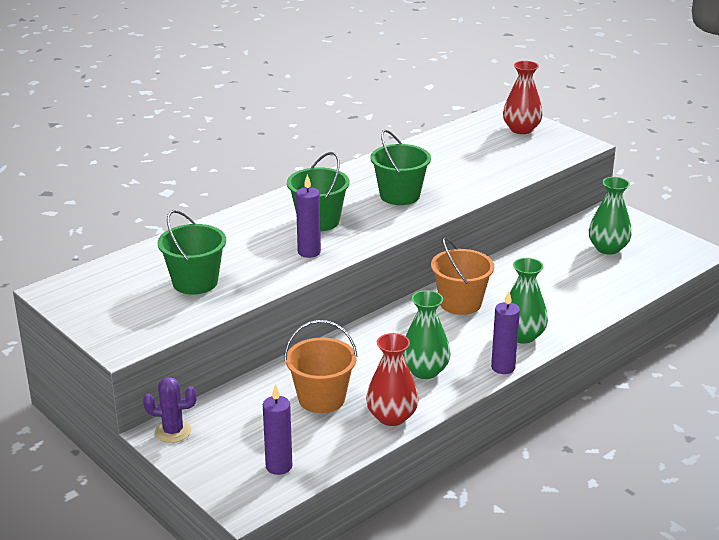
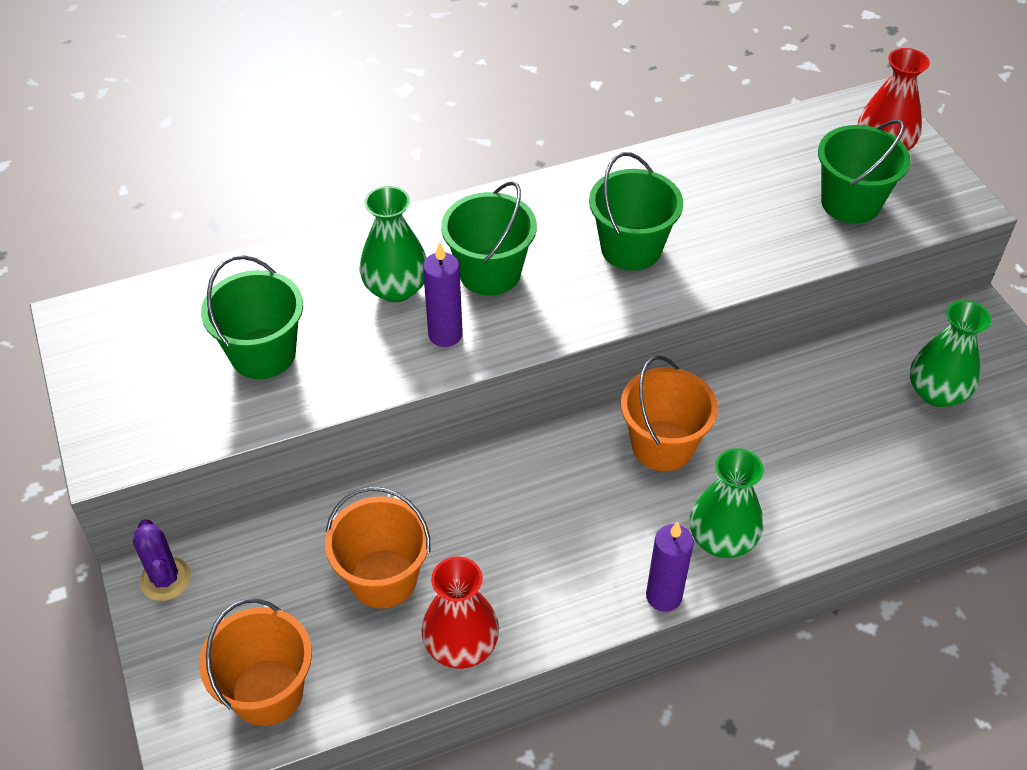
camera: 20 degrees right, 20 degrees up
(173, 431) = (165, 579): purple cactus -> purple cactus turned 45 degrees clockwise
(279, 466) = (267, 692): purple candle -> orange bucket
(425, 371) = (549, 568): green vase -> green vase (396, 288)
(517, 154) = (850, 203): none -> green bucket

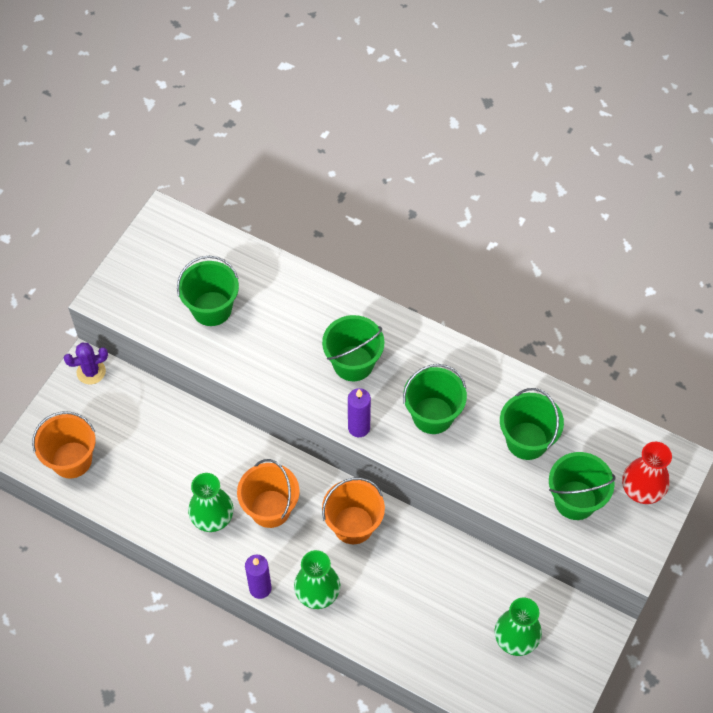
camera: 50 degrees right, 10 degrees up
(165, 579) = (91, 372): purple cactus -> purple cactus turned 45 degrees clockwise
(383, 578) = (166, 459): orange bucket -> orange bucket (270, 508)
(396, 288) = (304, 330): green vase -> green vase (212, 517)
(445, 334) = (293, 375): purple candle -> purple candle (359, 427)
(461, 645) = (159, 520): red vase -> none
(740, 195) = (527, 441): none -> green bucket

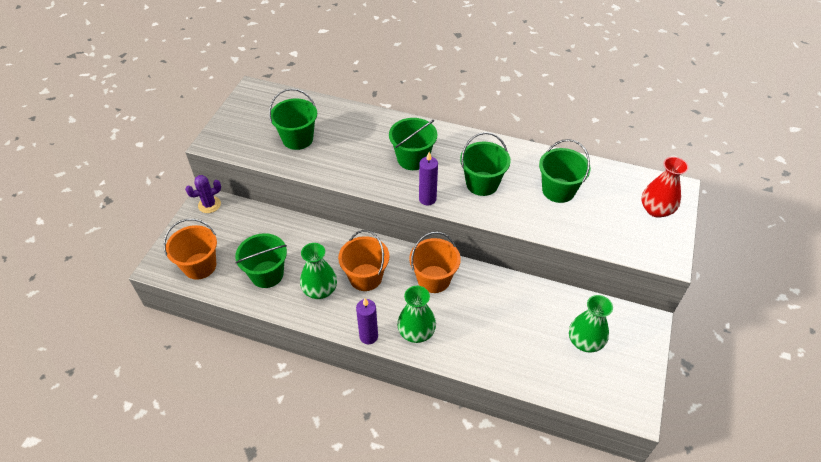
camera: 10 degrees left, 10 degrees down
(575, 500) = (608, 224): green bucket -> green bucket (267, 274)

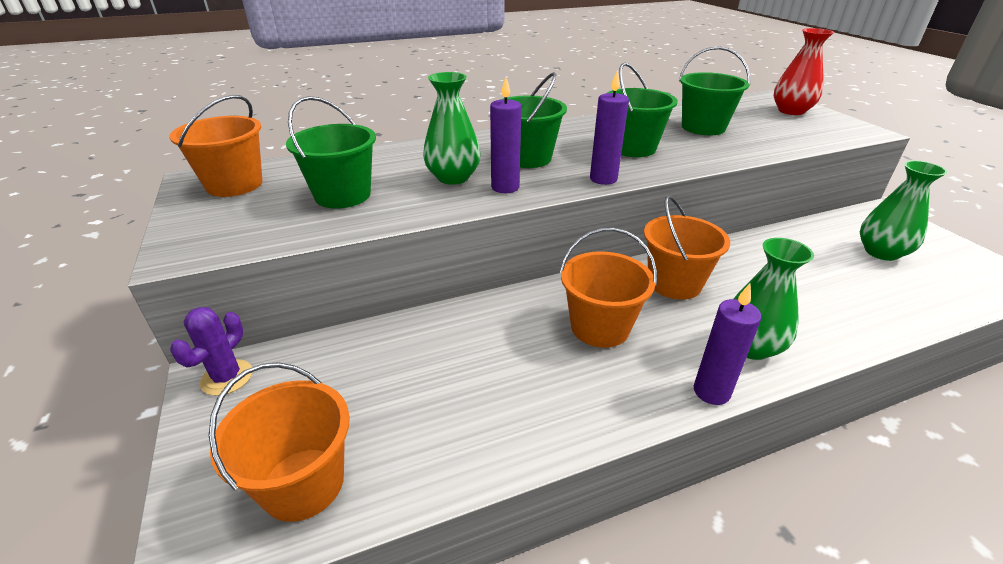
camera: 40 degrees left, 15 degrees down
(263, 103) = (234, 184): none -> orange bucket
(267, 274) = (454, 413): green bucket -> none
(320, 290) = (564, 380): green vase -> green vase (453, 177)
(372, 176) = (505, 187): none -> purple candle

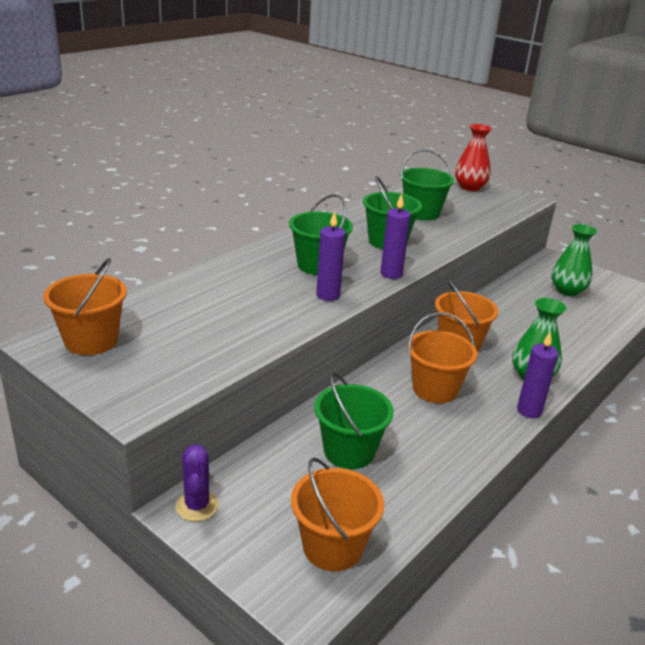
camera: 30 degrees left, 5 degrees down
(343, 195) = (205, 329): green bucket -> green bucket (349, 451)
(453, 177) = (278, 294): green vase -> none

